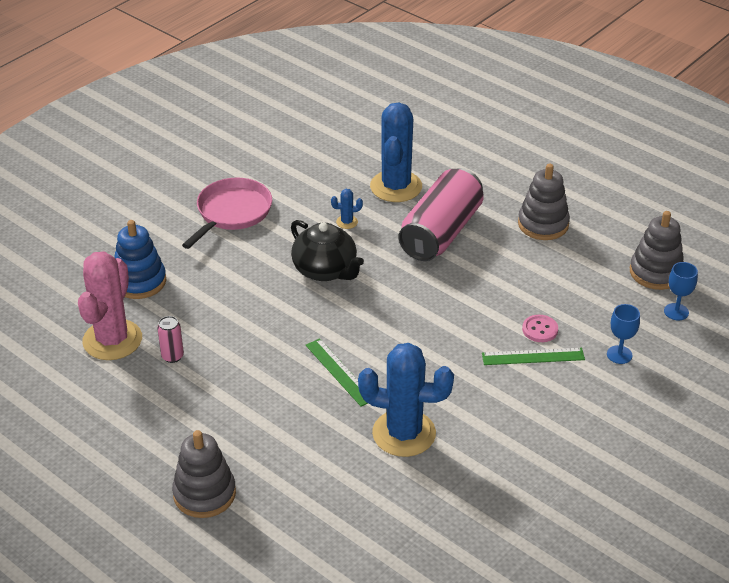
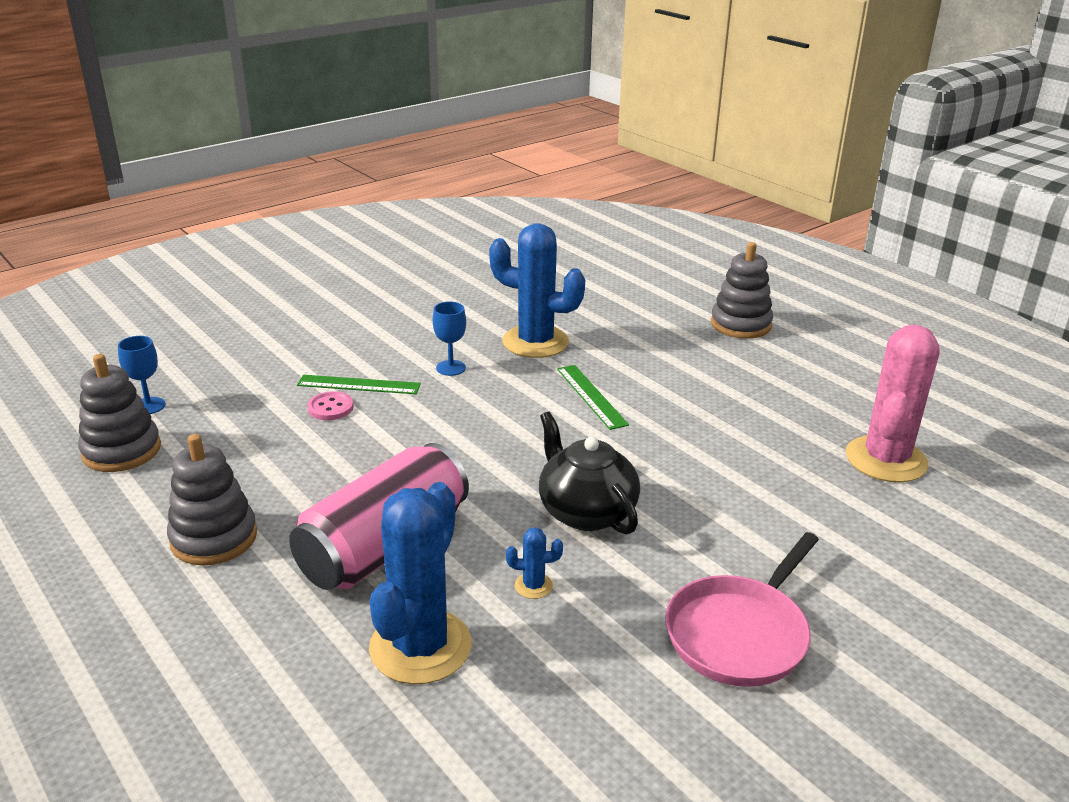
camera: 170 degrees left, 10 degrees down
(139, 281) = (874, 531): blue stacking toy -> none
(172, 356) = (799, 433): pink can -> none
(619, 355) = (260, 375): blue goblet -> blue goblet (451, 368)

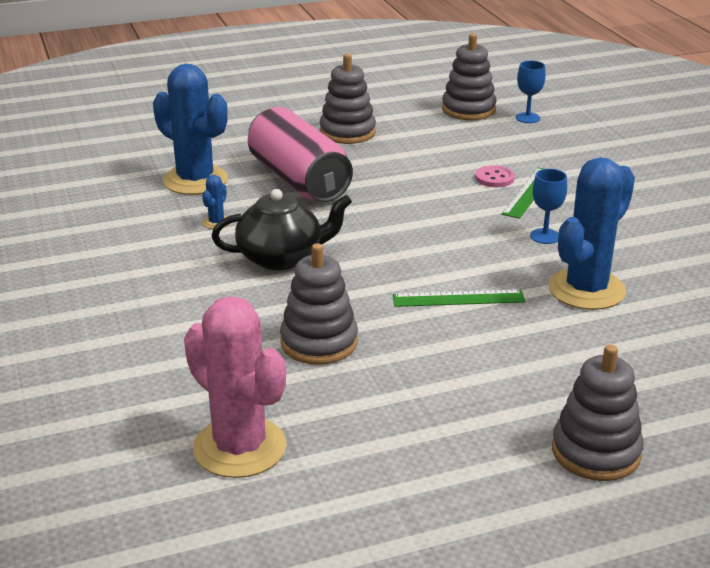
camera: 110 degrees right, 0 degrees up
(716, 453) = (319, 342): none -> grey stacking toy
(740, 633) = (102, 286): pink pan -> none

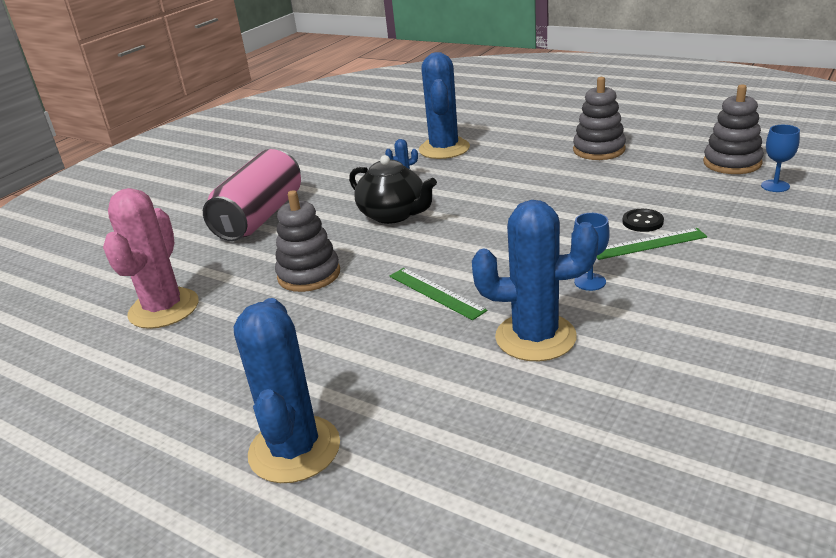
camera: 55 degrees right, 0 degrees up
(298, 180) = (501, 170): pink can -> pink can (260, 217)
(494, 178) = (642, 222): pink button -> black button
(596, 452) = (294, 449): grey stacking toy -> blue cactus

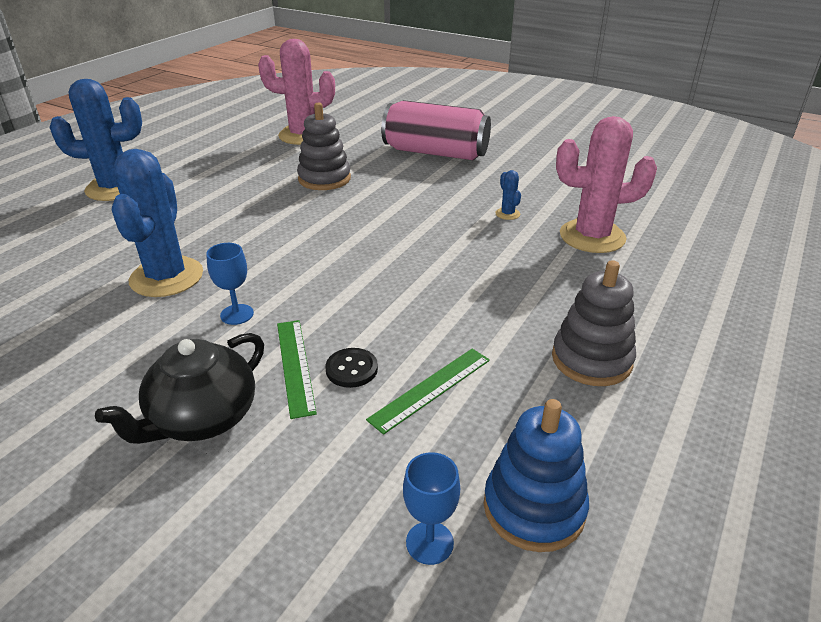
camera: 85 degrees right, 5 degrees up
(393, 215) = (422, 210): black teapot -> black teapot (202, 418)
(436, 293) = (265, 232): green ruler -> green ruler (431, 389)
(444, 149) = (592, 236): blue cactus -> pink cactus
(732, 163) = (534, 508): grey stacking toy -> blue stacking toy

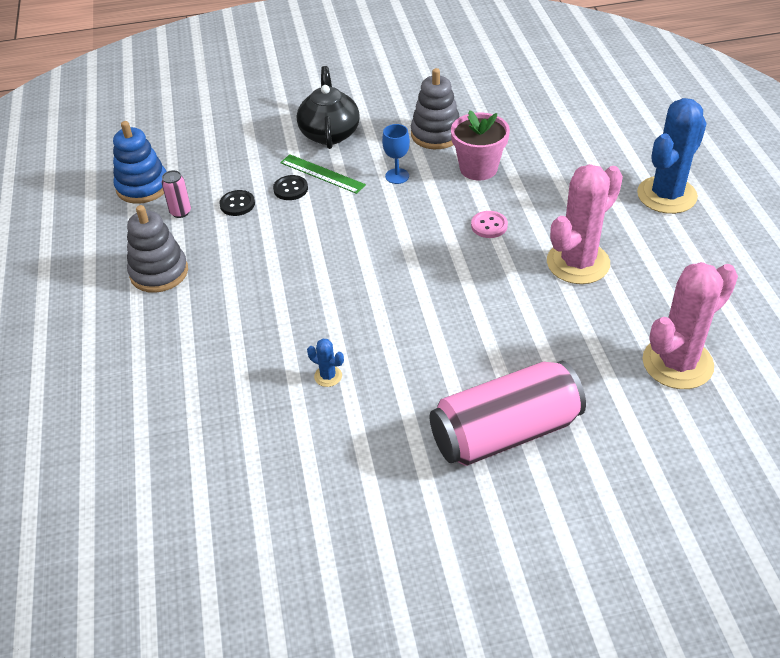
camera: 140 degrees right, 10 degrees up
(167, 277) = (478, 168): blue cactus -> pink flower pot
(253, 234) = (489, 226): none -> pink button
(324, 179) = (541, 313): grey stacking toy -> grey stacking toy (436, 134)
(429, 543) = (177, 154): blue goblet -> none
(431, 389) = (237, 204): green ruler -> black button
(510, 423) = (180, 212): none -> pink can
(592, 236) = (230, 393): pink cactus -> pink cactus (578, 263)

